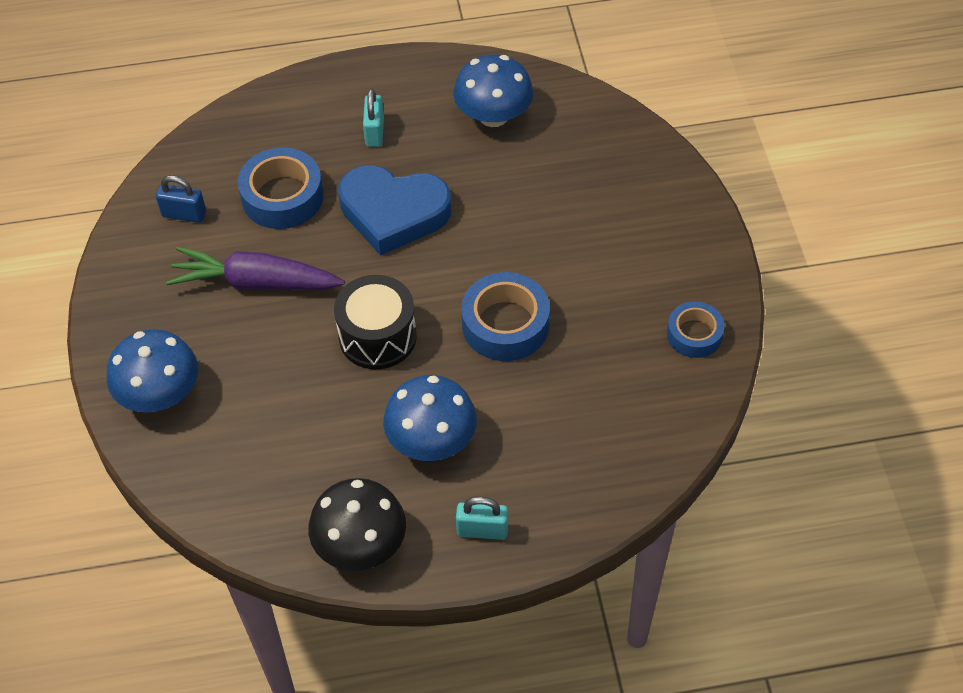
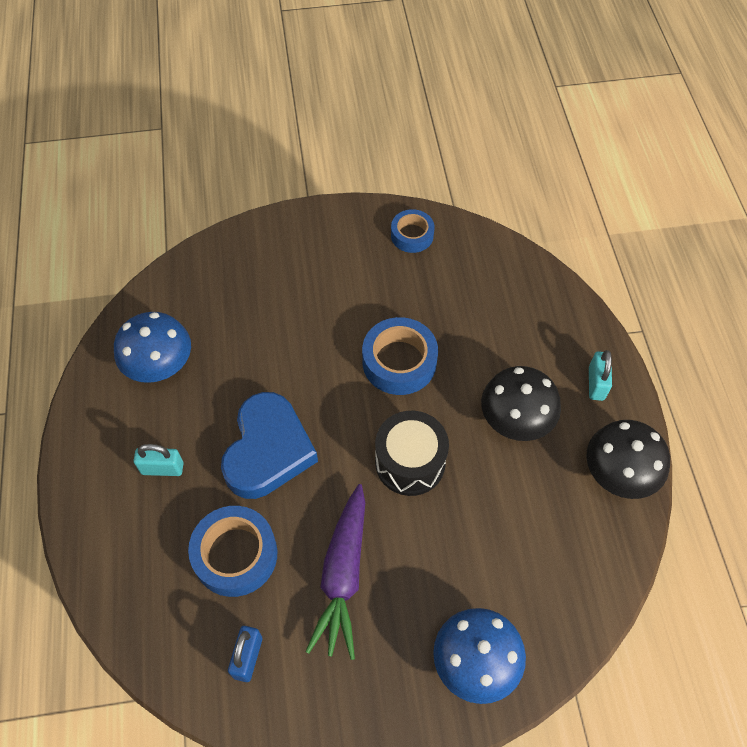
camera: 90 degrees left, 5 degrees up
(431, 440) = (516, 419): blue mushroom -> black mushroom

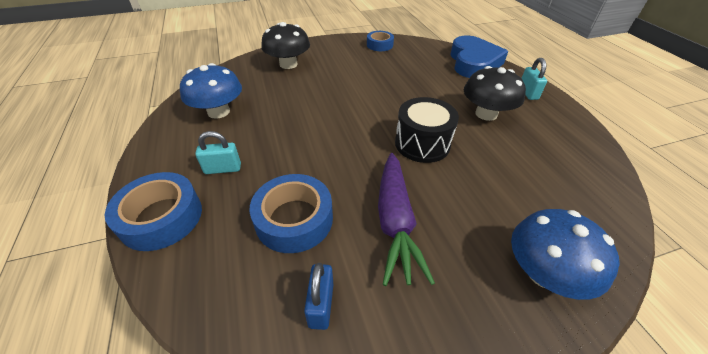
camera: 10 degrees left, 15 degrees down
(268, 450) = (310, 148): blue heart -> blue heart (473, 62)
(399, 362) = (393, 95): blue tape -> blue tape (161, 217)
(619, 473) = (574, 133): black mushroom -> black mushroom (288, 64)

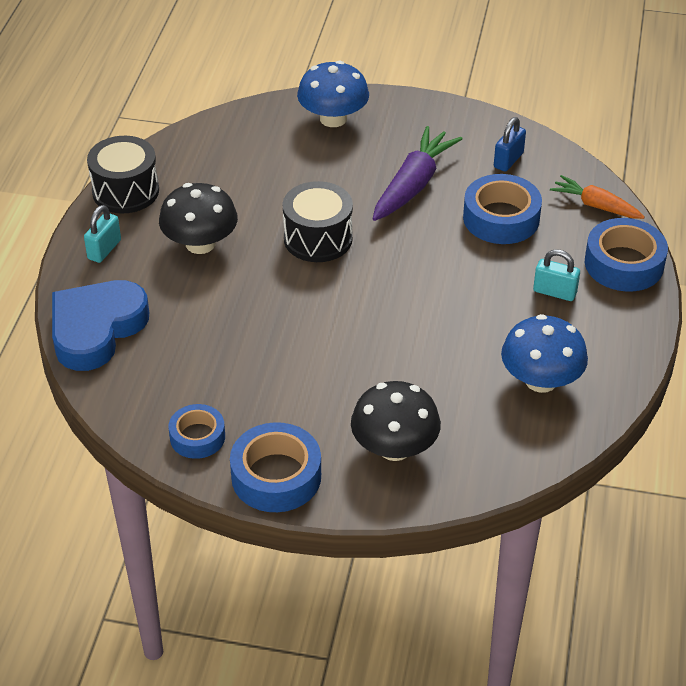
camera: 150 degrees left, 0 degrees up
(197, 280) = (595, 205): none -> orange carrot
(334, 44) = (276, 476): none -> blue tape
(575, 127) = (125, 191): none -> black drum

